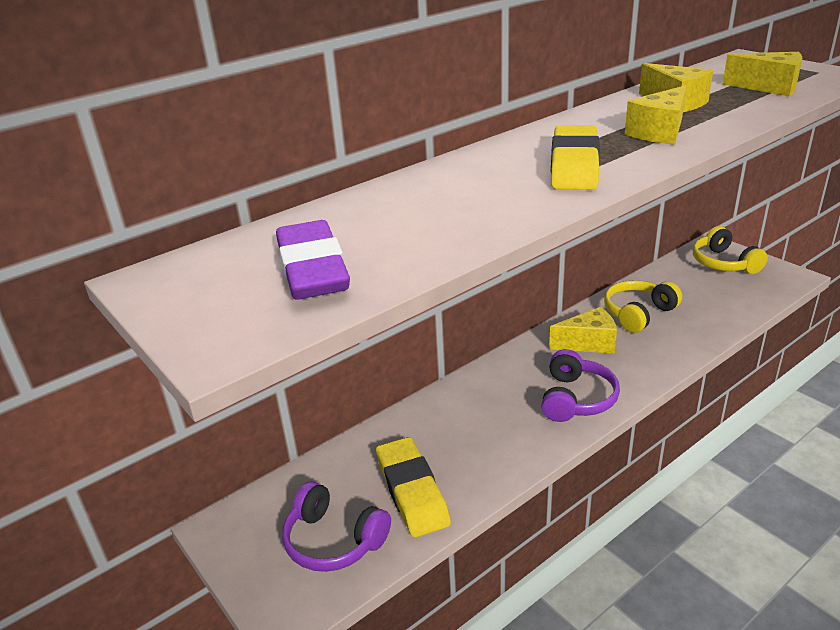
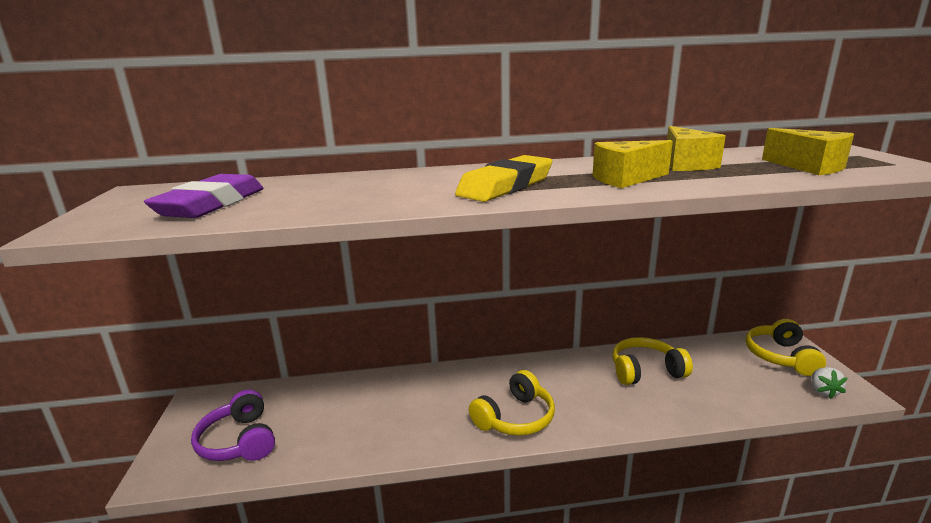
camera: 30 degrees right, 10 degrees down
(412, 491) = (322, 431): yellow eraser -> none
(576, 399) = (515, 418): purple headphones -> yellow headphones
(588, 343) = (574, 378): yellow cheese -> none
(774, 283) = (823, 391): none -> white strawberry

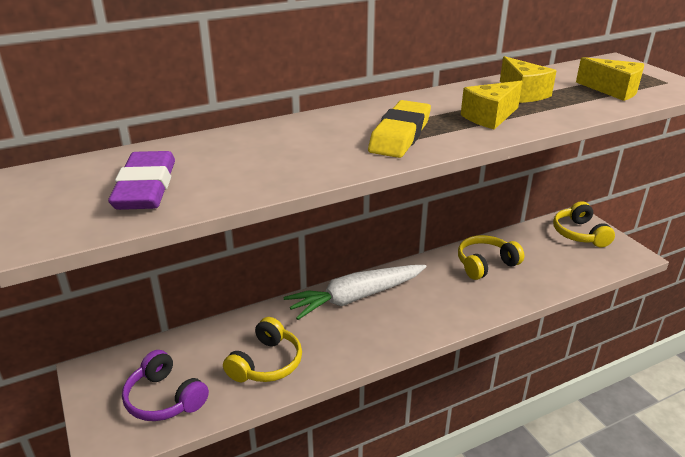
camera: 20 degrees left, 10 degrees up
(482, 380) = (356, 297): none -> white carrot
(515, 418) = (400, 325): yellow headphones -> yellow headphones (266, 363)
(823, 391) = (615, 258): white strawberry -> none

